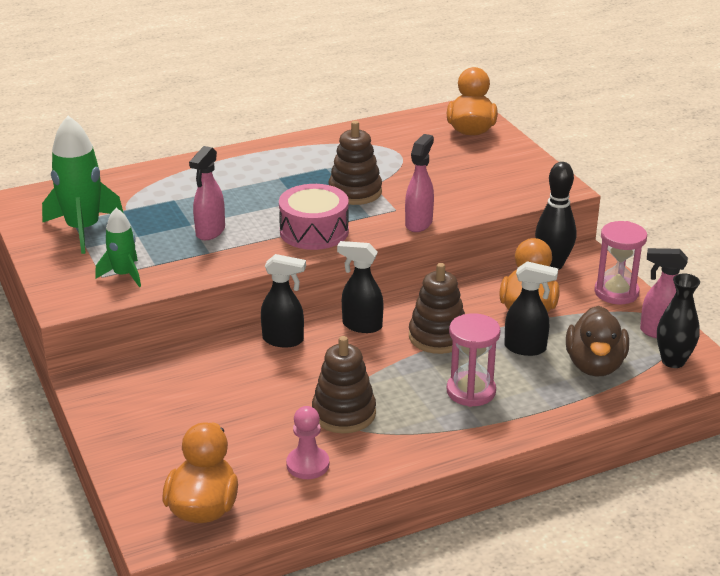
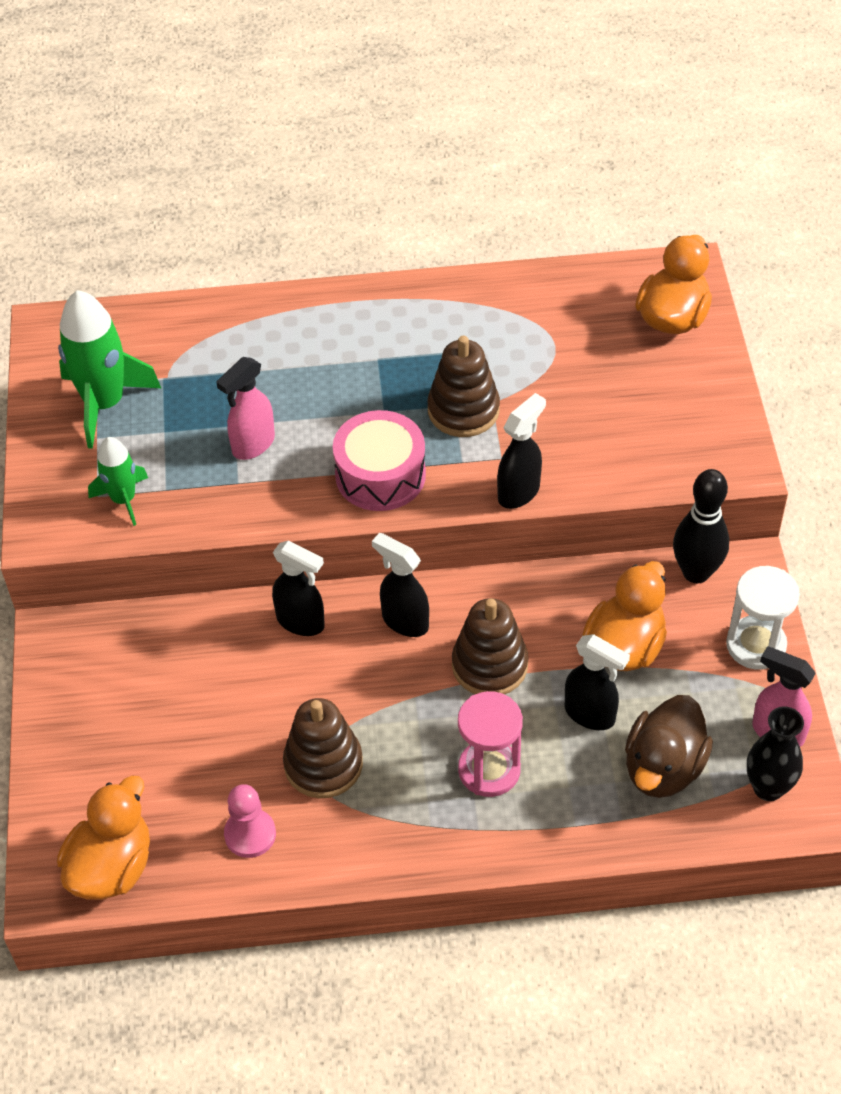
camera: 20 degrees right, 20 degrees up
(419, 223) = (519, 492): pink spray bottle -> black spray bottle
(616, 292) = (756, 645): pink hourglass -> white hourglass

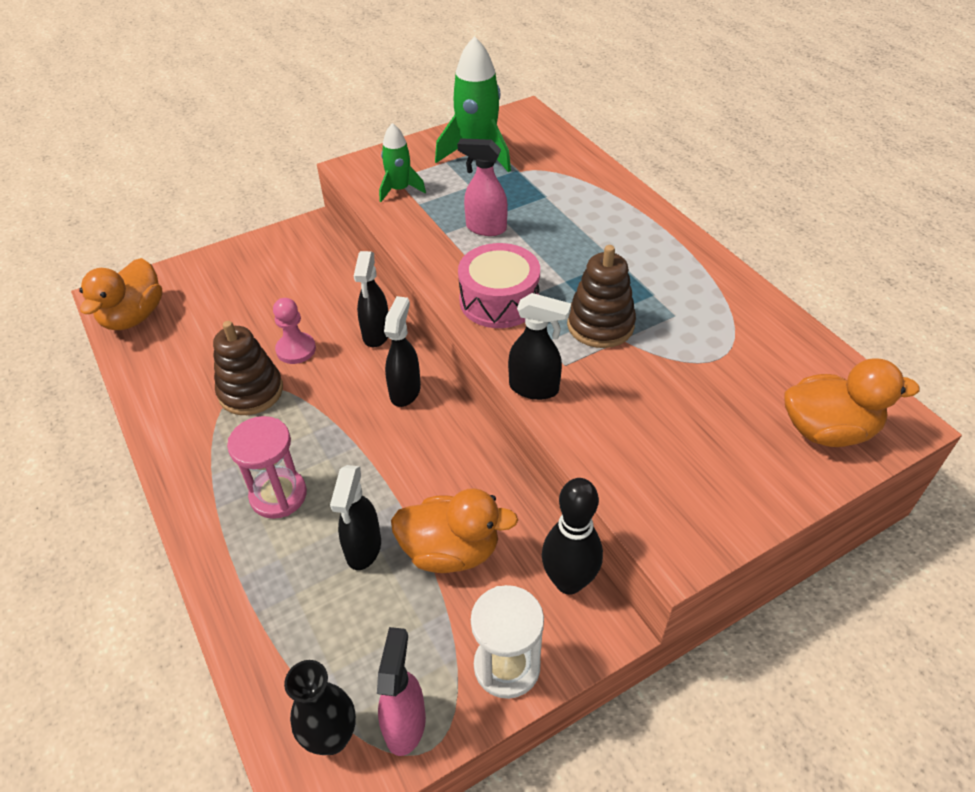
camera: 65 degrees right, 5 degrees down
(112, 867) = (134, 317): orange duck -> orange duck turned 105 degrees clockwise
(250, 834) = (177, 374): pink pawn -> pink pawn (296, 349)
(489, 665) = (386, 459): brown stacking toy -> none
(663, 768) = (324, 629): brown duck -> none

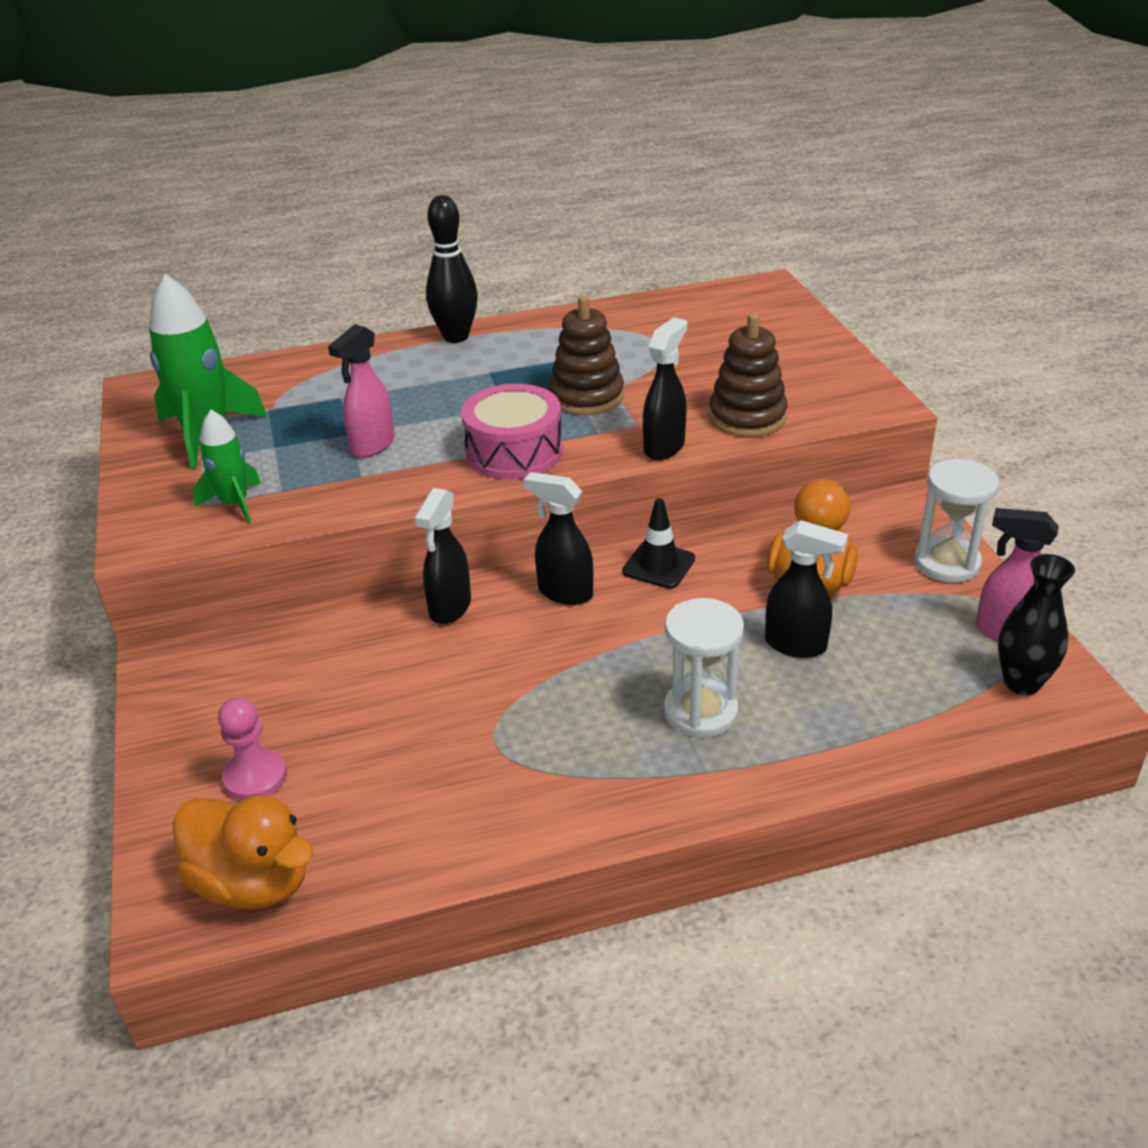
camera: 75 degrees left, 10 degrees down
(251, 391) = (504, 734): brown stacking toy -> brown stacking toy (747, 417)
(278, 495) = (700, 712): pink hourglass -> white hourglass
(296, 349) = (440, 685): pink pawn -> pink pawn (255, 777)
(376, 335) = (449, 608): black spray bottle -> black spray bottle turned 90 degrees clockwise
(452, 441) = (658, 565): none -> black traffic cone
(569, 581) = (858, 514): black bowling pin -> black bowling pin (456, 337)
(827, 430) = (767, 316): orange duck -> none

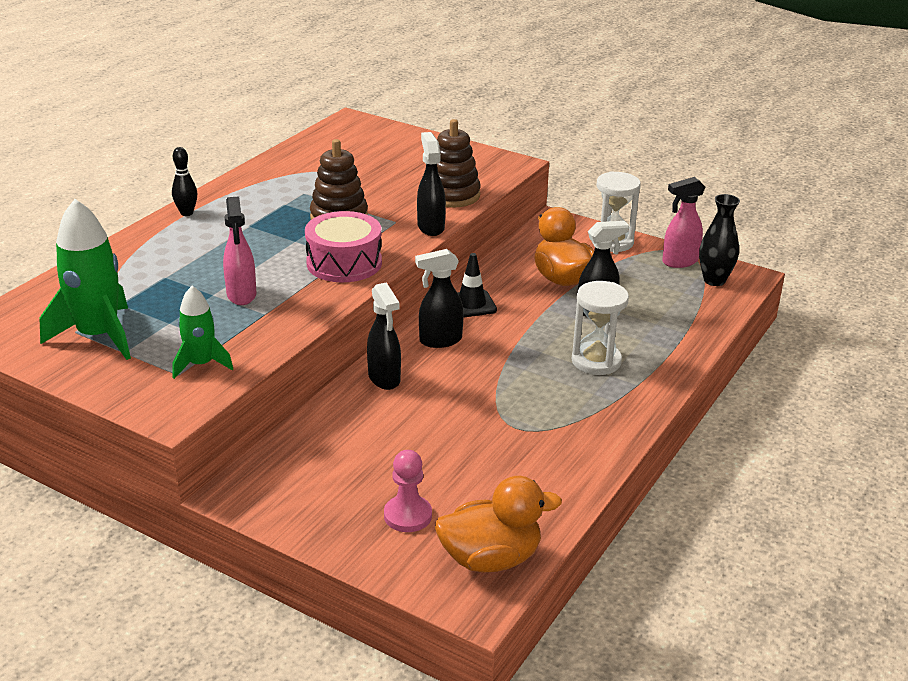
camera: 45 degrees left, 5 degrees down
(456, 337) = (186, 213): black bowling pin -> black bowling pin, size x0.59

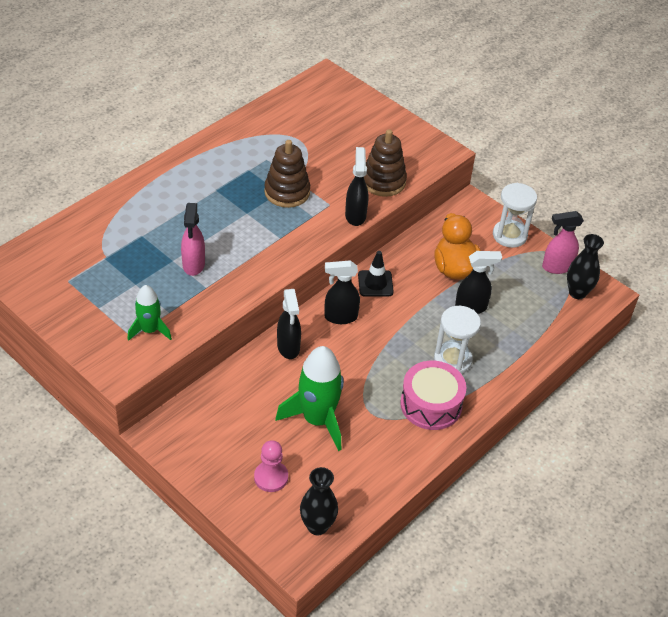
camera: 10 degrees right, 15 degrees up
(98, 336) = (83, 288): green rocket -> green rocket (317, 419)
(186, 213) = (171, 167): black bowling pin -> none
(344, 263) = (278, 244): pink drum -> pink drum (431, 404)
(491, 559) = (317, 526): orange duck -> black vase

